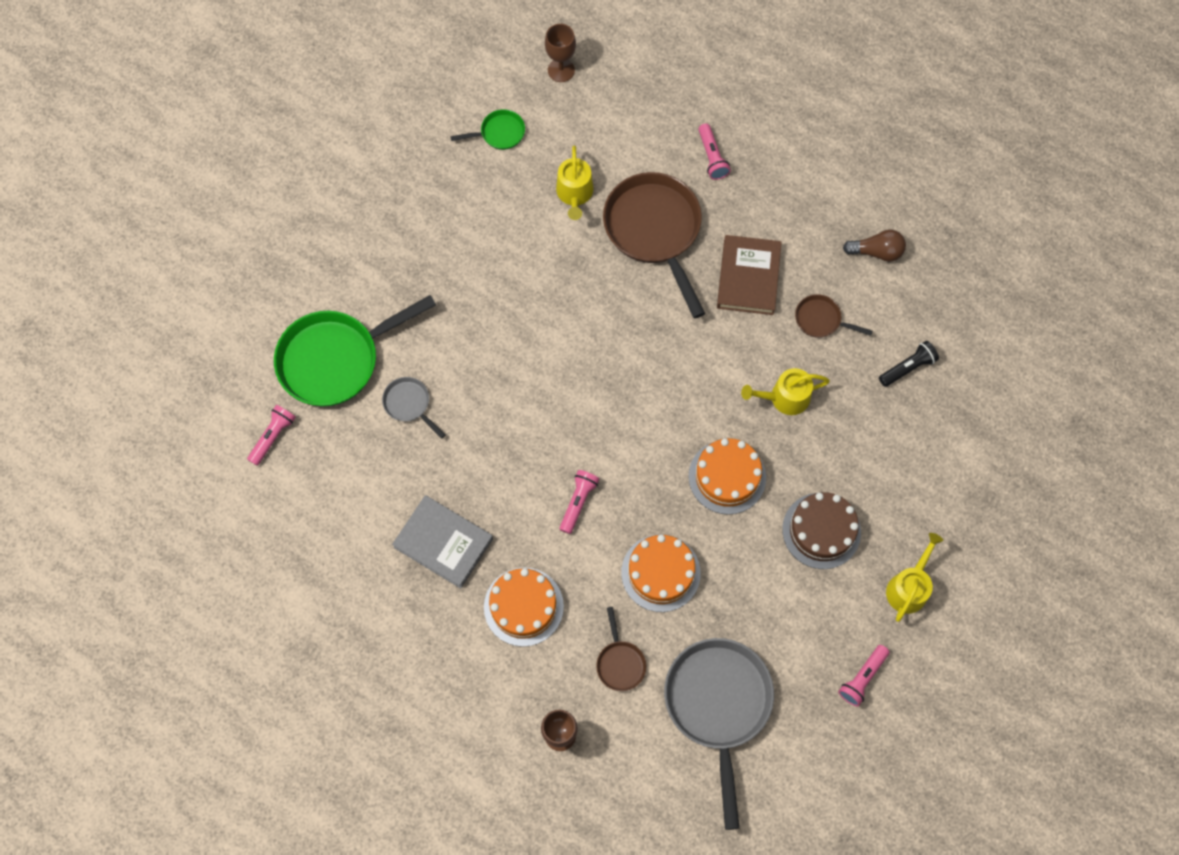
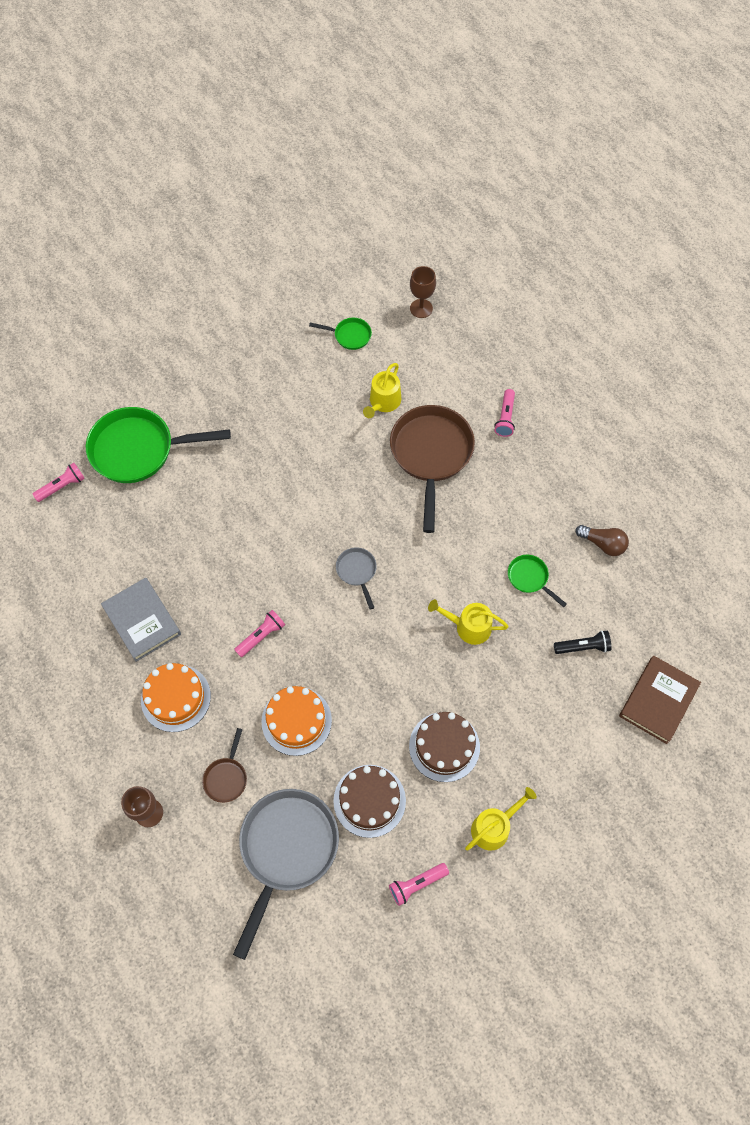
camera: 25 degrees right, 5 degrees down
(409, 404) = (174, 505): grey pan -> grey pan (357, 571)
(727, 477) = (389, 668): orange cake -> none
(748, 277) = (487, 520): brown book -> brown book (658, 700)
(775, 618) = (369, 800): none -> brown cake
(821, 320) = (529, 578): brown pan -> green pan

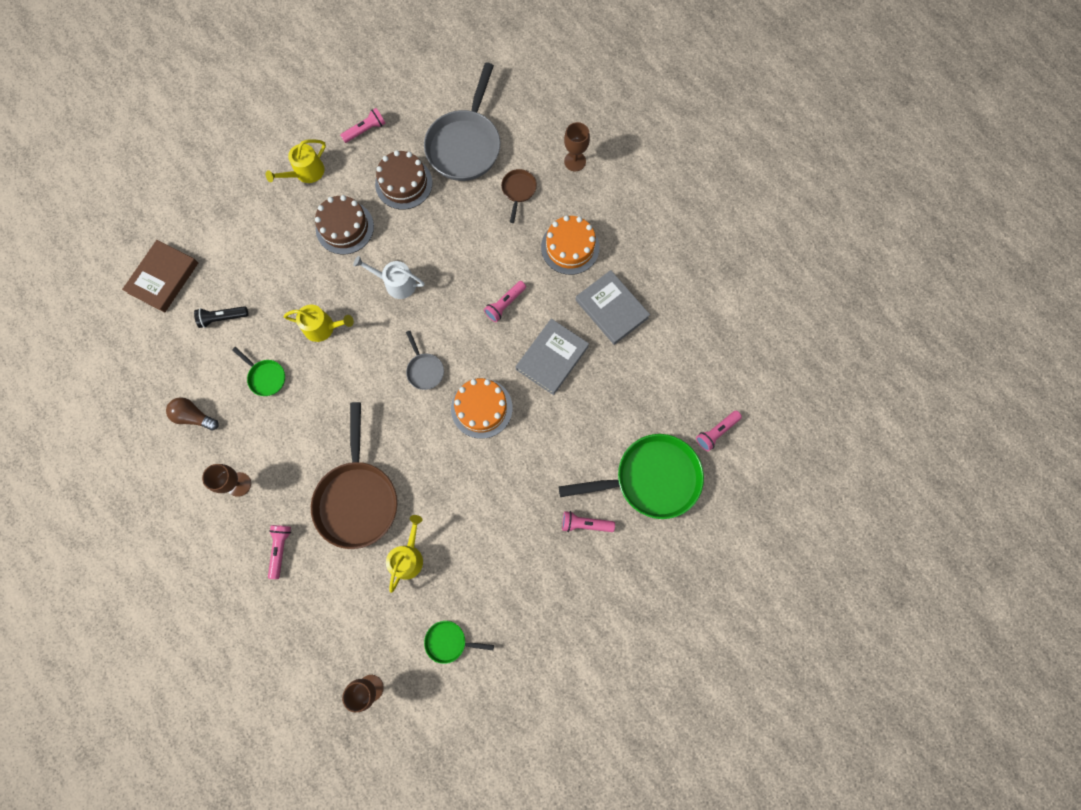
camera: 175 degrees right, 10 degrees up
(211, 416) = (585, 524): none -> pink flashlight
(218, 573) = (552, 358): none -> grey book
(296, 721) = (467, 237): orange cake -> orange cake (481, 408)
(384, 671) = (396, 283): none -> white watering can
(550, 476) = (239, 484): none -> brown goblet

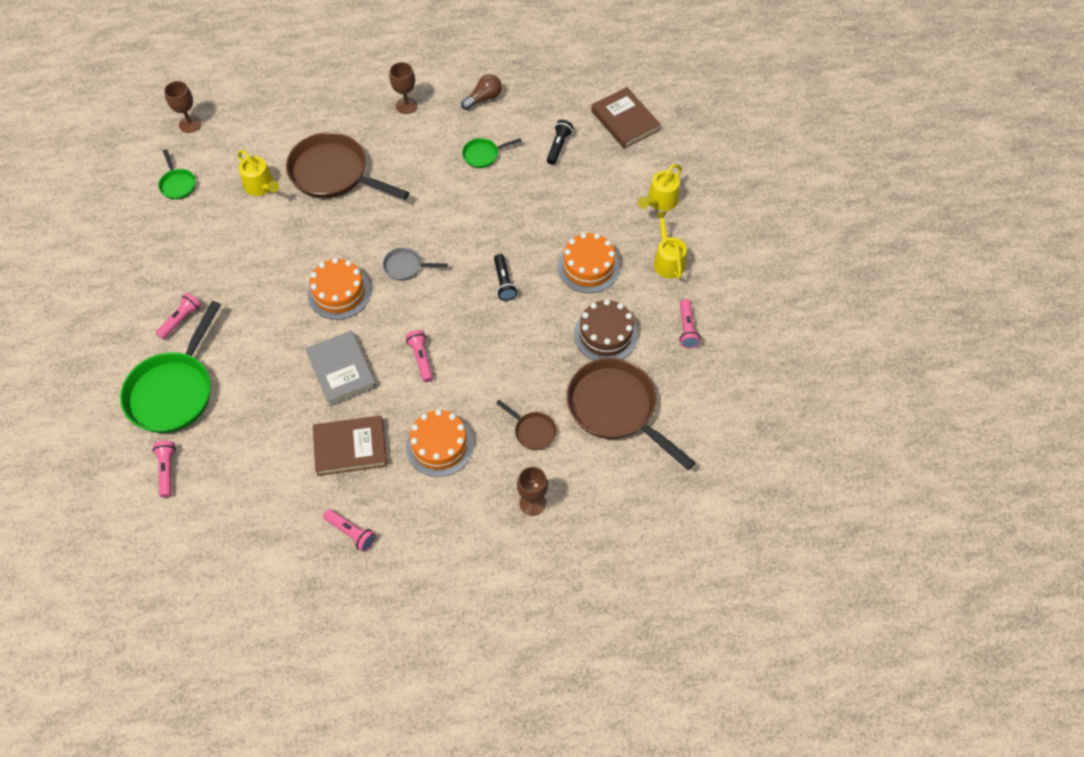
camera: 120 degrees right, 15 degrees down
(280, 549) = (335, 111): pink flashlight -> pink flashlight (351, 533)
(323, 327) = (500, 210): yellow watering can -> yellow watering can (660, 201)
(344, 227) = (588, 267): brown cake -> orange cake
(396, 283) = (504, 282): white watering can -> black flashlight
(449, 642) = (177, 184): green pan -> green pan turned 120 degrees clockwise
(465, 145) = (616, 408): grey pan -> brown pan
(611, 309) = (350, 447): grey book -> brown book

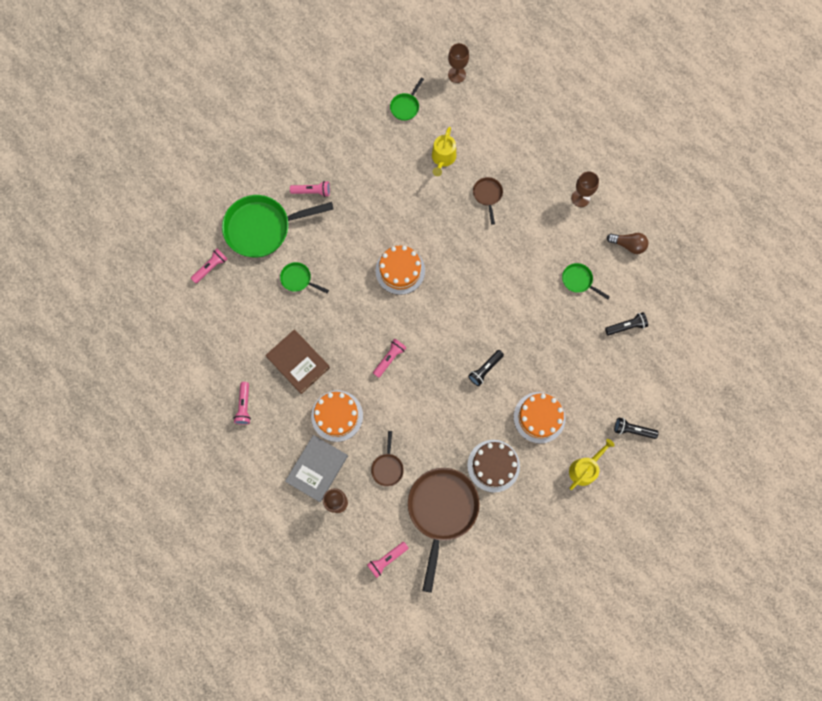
camera: 55 degrees right, 15 degrees up
(261, 391) = (298, 279): none -> green pan
(333, 174) = (487, 195): brown pan -> brown pan, size x0.46
(342, 370) = (346, 316): grey book -> grey book (317, 469)
(405, 267) = (450, 297): grey pan -> none
(625, 121) = (686, 357): brown book -> none
(660, 201) = (632, 430): yellow watering can -> black flashlight
(687, 329) = (538, 518): pink flashlight -> pink flashlight (387, 559)

